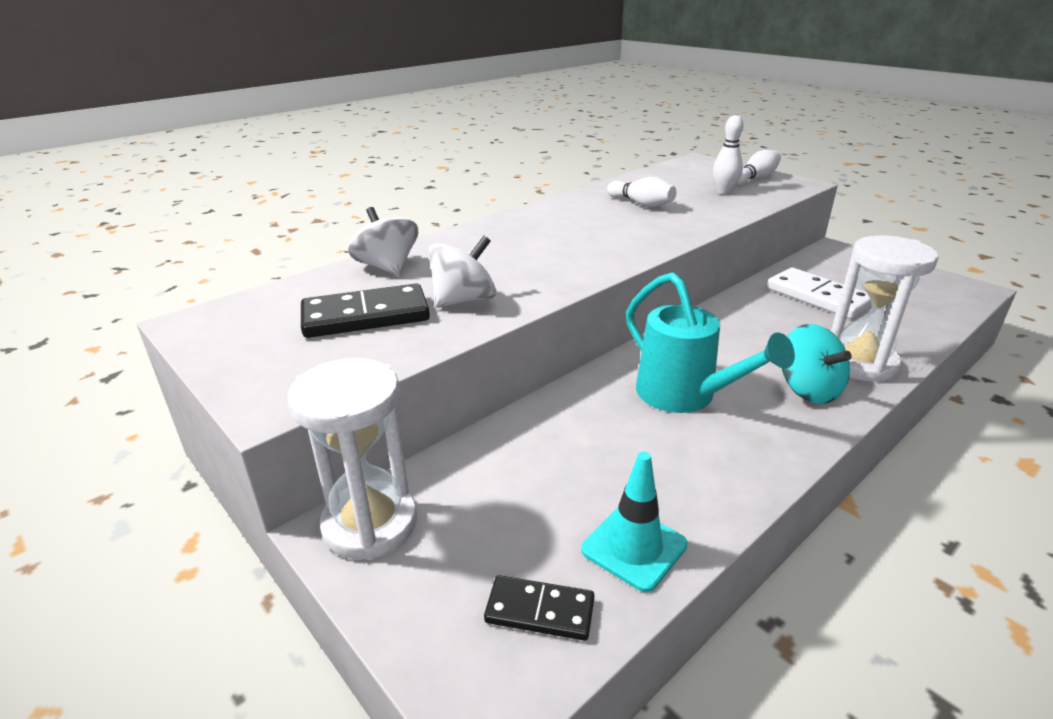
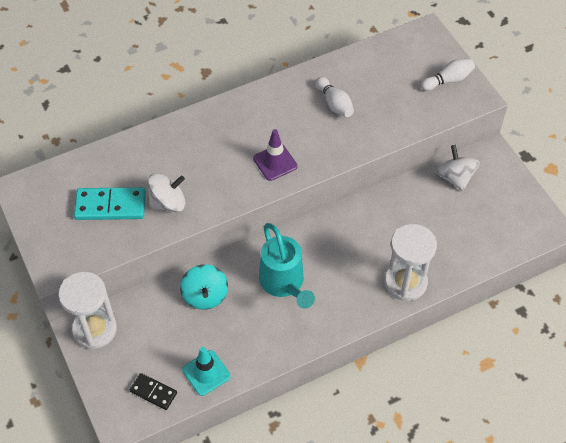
camera: 15 degrees right, 25 degrees up
(366, 316) = (110, 205): black domino -> turquoise domino
(387, 267) = (134, 153): white spinning top -> white spinning top (455, 177)
(602, 248) = (275, 162): none -> purple traffic cone
(724, 192) = (408, 98): white bowling pin -> none
(808, 389) = (357, 296): turquoise spinning top -> turquoise spinning top (205, 296)
(818, 297) = (431, 210): white domino -> none

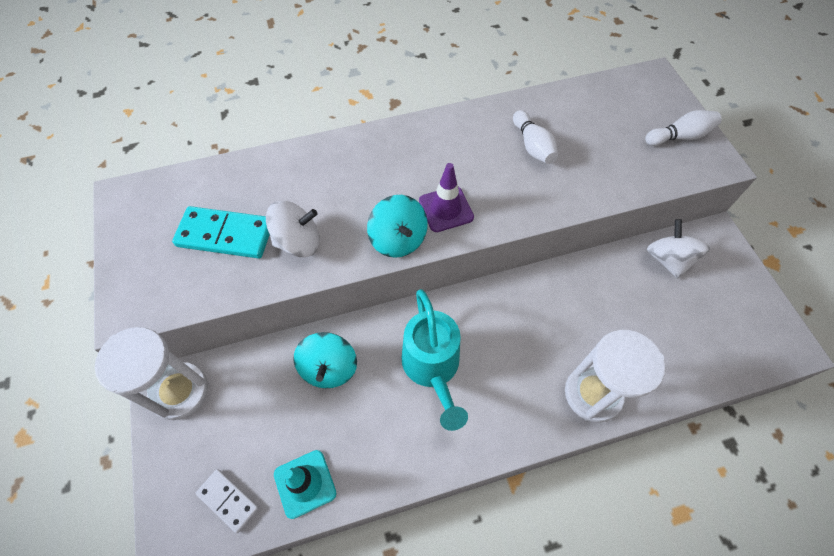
camera: 10 degrees right, 5 degrees up
(153, 392) = (228, 500): black domino -> white domino
(243, 190) = (398, 239): none -> turquoise spinning top

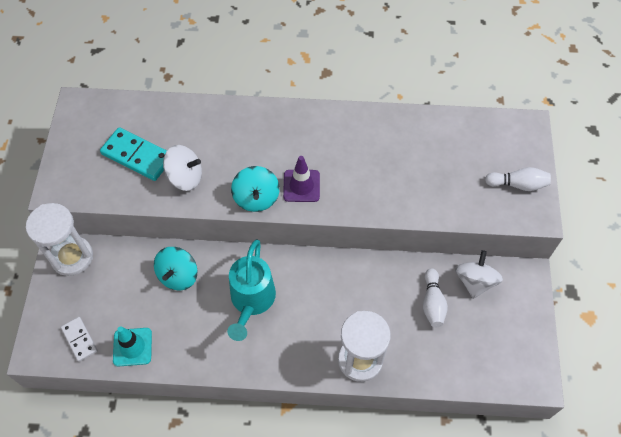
camera: 20 degrees right, 0 degrees up
(532, 146) = (393, 156): white bowling pin -> white bowling pin (432, 303)

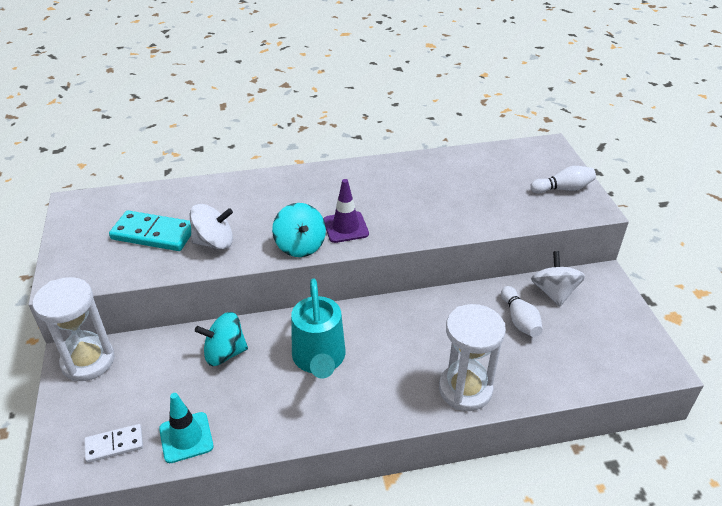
camera: 15 degrees left, 20 degrees down
(79, 339) = (114, 445): white domino -> white domino turned 60 degrees counterclockwise
(178, 276) = (225, 353): turquoise spinning top -> turquoise spinning top turned 75 degrees clockwise

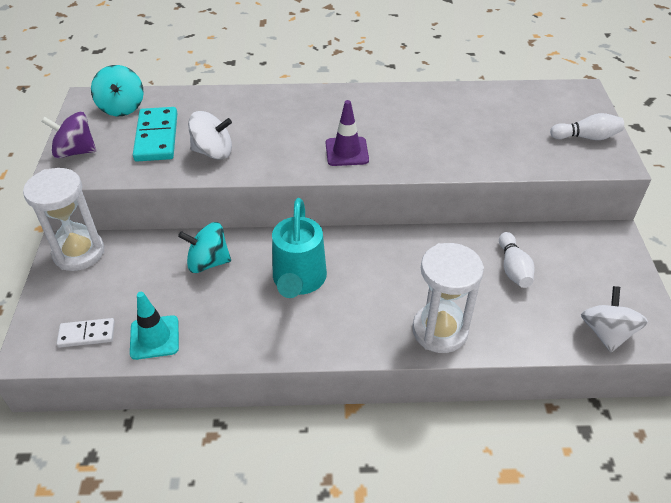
camera: 10 degrees right, 5 degrees up
(71, 258) = (75, 151): none -> purple spinning top
(153, 234) = (157, 137): turquoise domino -> turquoise domino turned 60 degrees clockwise
(300, 246) = (297, 165): turquoise spinning top -> turquoise spinning top (121, 107)
(554, 292) = (556, 245): white spinning top -> white spinning top (606, 333)

